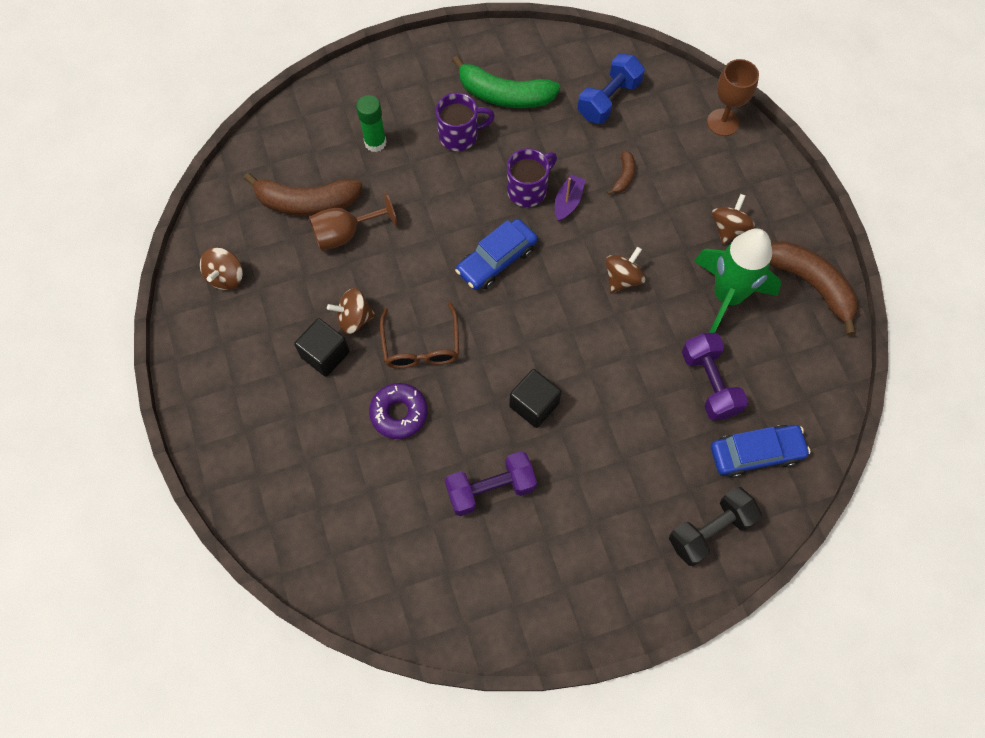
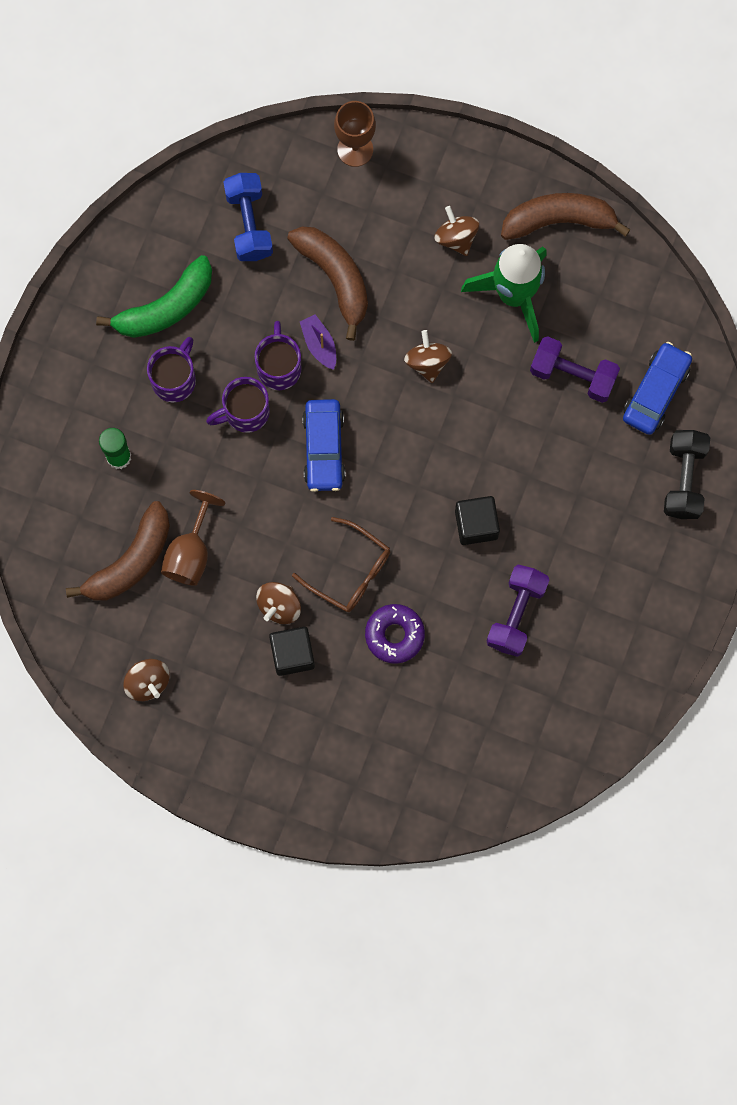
camera: 50 degrees left, 10 degrees up
(476, 193) = (245, 412): none -> purple mug
(623, 176) = (335, 278): brown banana -> brown banana, size x2.15

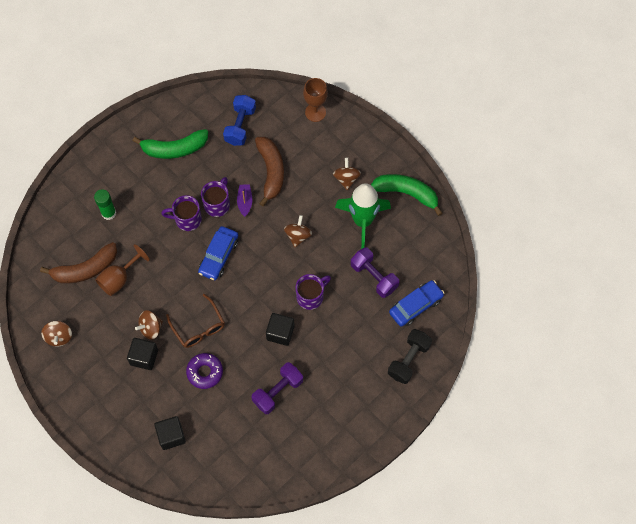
camera: 25 degrees right, 10 degrees down
(175, 379) = (159, 187): purple mug -> purple mug (311, 296)
(394, 751) = (171, 436): none -> black cube
(559, 220) = (406, 193): brown banana -> green banana

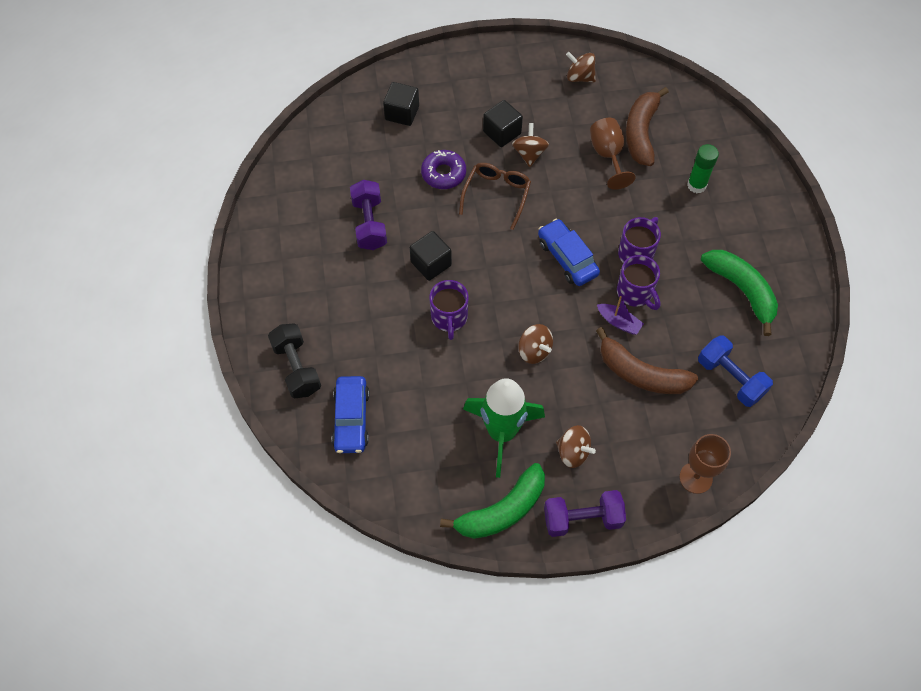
camera: 125 degrees right, 5 degrees down
(174, 149) = (741, 290): green banana -> green banana turned 120 degrees clockwise
(199, 327) = (497, 194): brown glasses -> brown glasses turned 105 degrees clockwise
(374, 277) = (421, 398): purple dumbbell -> purple dumbbell (582, 519)

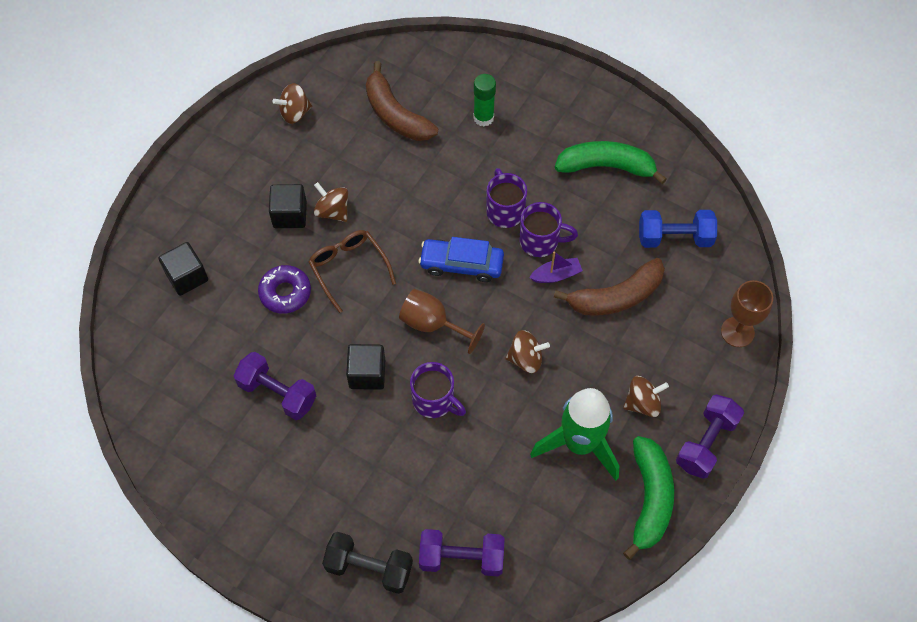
camera: 50 degrees left, 0 degrees up
(351, 419) = (461, 558): blue car -> purple dumbbell
(608, 155) = (393, 155): brown goblet -> brown goblet (432, 324)

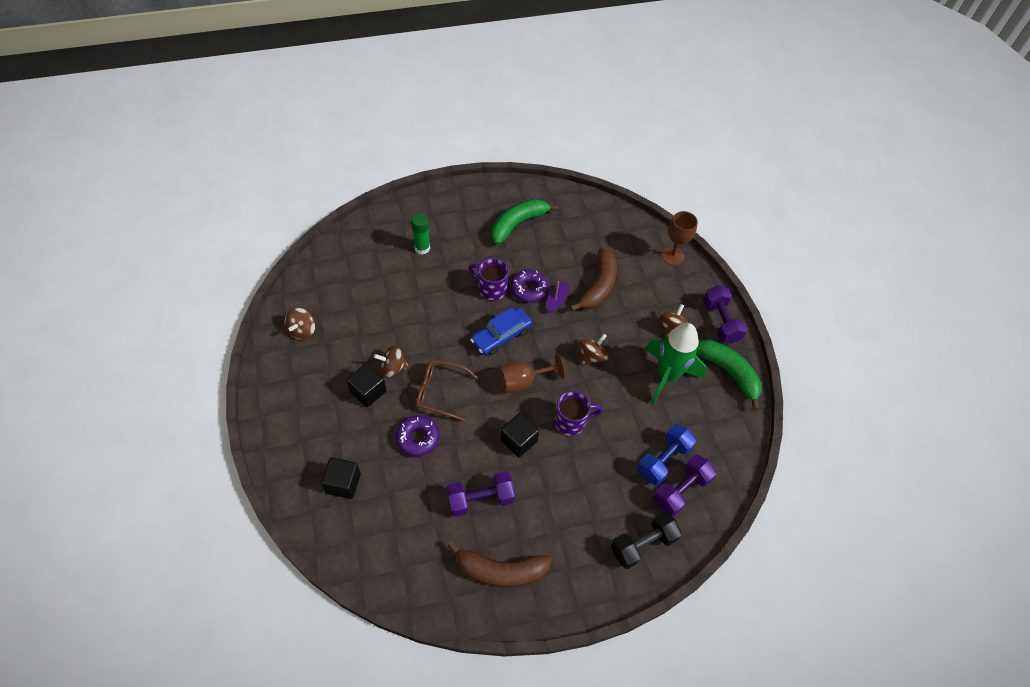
camera: 50 degrees left, 5 degrees down
(395, 114) = (368, 284): brown banana -> brown banana (500, 570)
(540, 241) = (529, 289): purple mug -> purple donut
(674, 238) = (592, 234): blue dumbbell -> blue dumbbell (663, 460)

